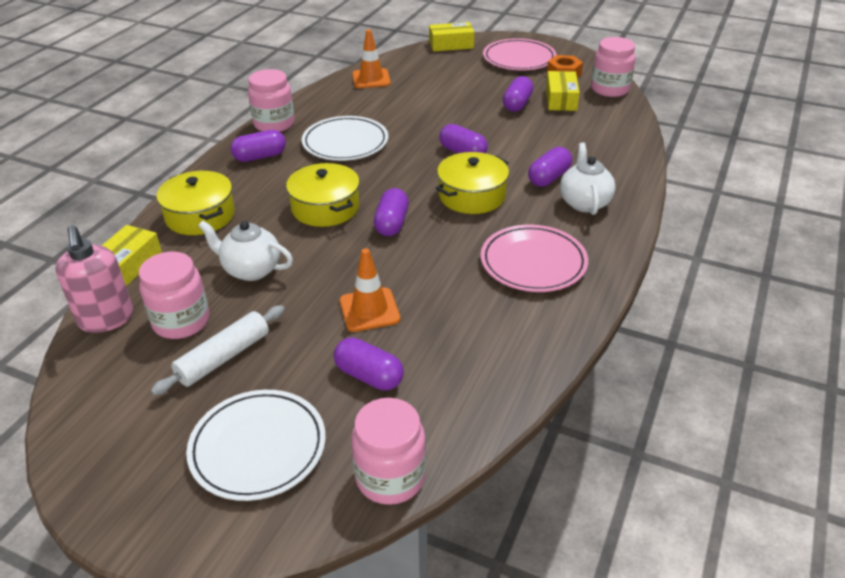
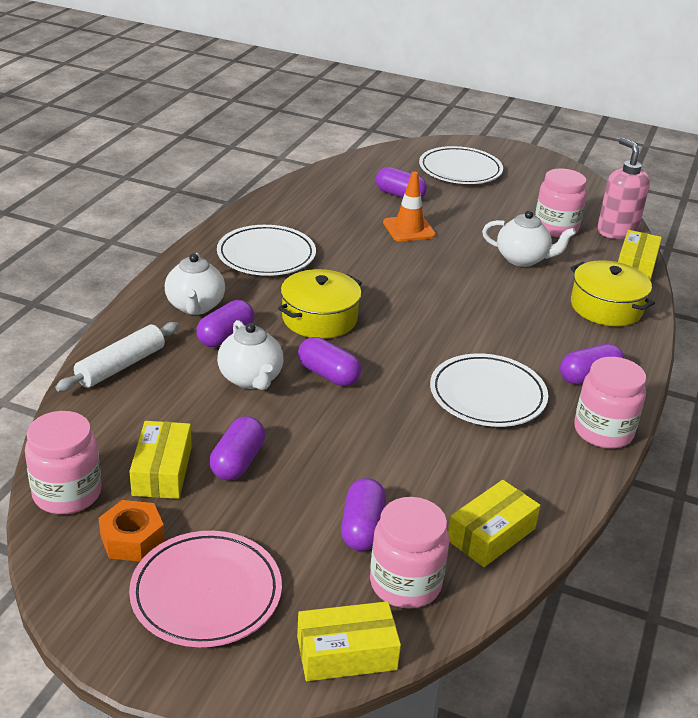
camera: 175 degrees right, 5 degrees down
(223, 357) = (508, 208): white rolling pin -> white rolling pin (121, 366)
(325, 208) = (478, 311): yellow pot -> none
(371, 79) = (491, 534): orange traffic cone -> yellow box
(390, 477) = (377, 157): pink jar -> pink jar (405, 583)
(391, 223) = (404, 293): purple capsule -> purple capsule (362, 528)
(520, 148) = (251, 379): none -> white teapot
(533, 262) = (266, 255): pink plate -> white plate

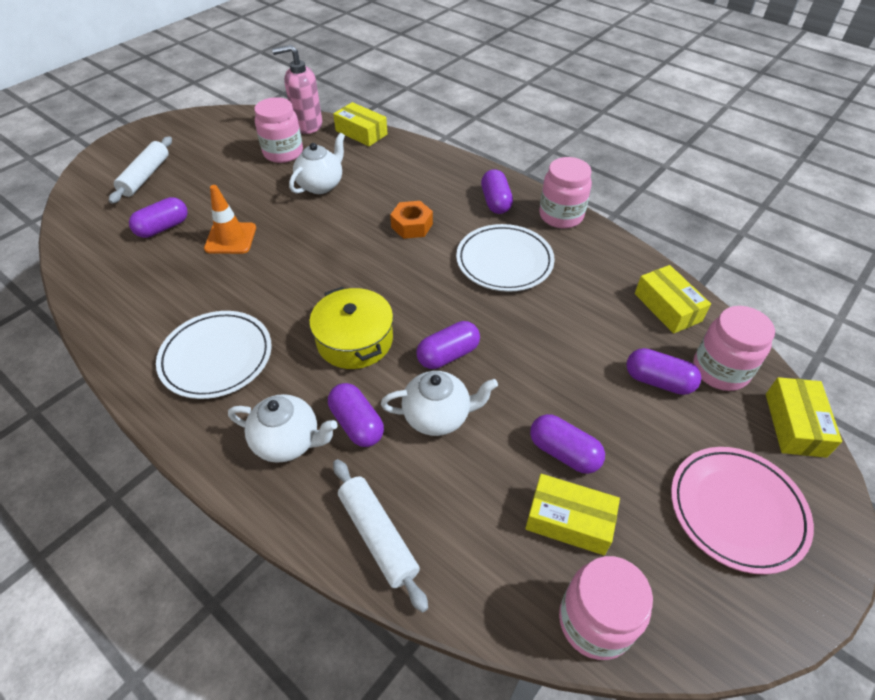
camera: 70 degrees left, 15 degrees up
(132, 539) = (667, 563): orange nut -> orange nut (412, 225)
(460, 170) = (145, 176): white plate -> white rolling pin
(606, 307) = (410, 165): yellow pot -> none

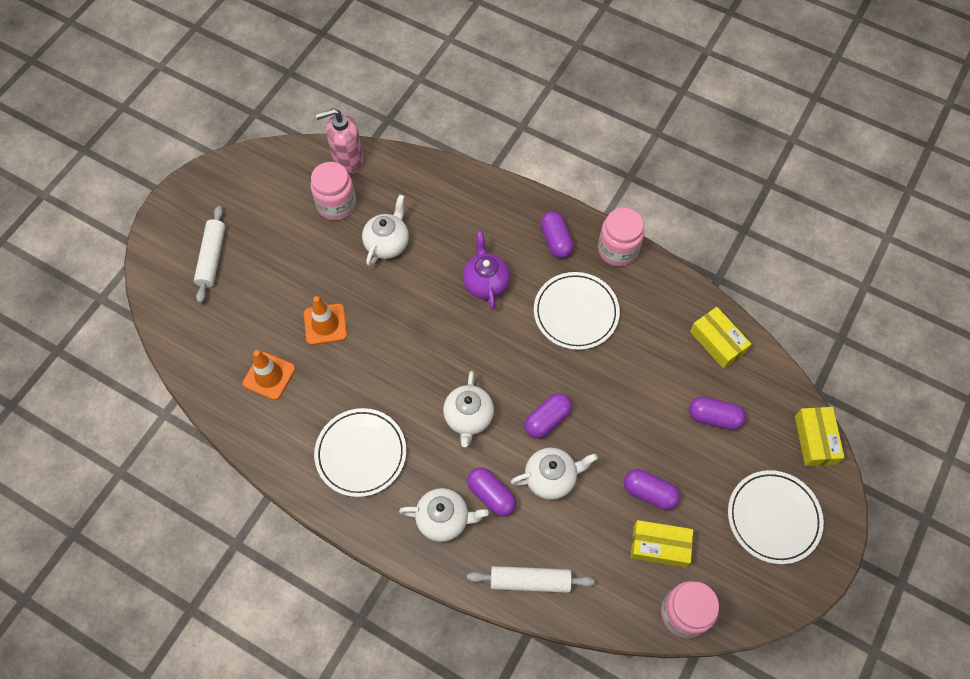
camera: 10 degrees left, 15 degrees up
(150, 273) = (269, 376): none -> orange traffic cone
(163, 228) = (258, 321): purple capsule -> none
(355, 340) = (468, 418): yellow pot -> white teapot
(361, 132) = (406, 163): yellow box -> none
(378, 536) = (530, 581): white rolling pin -> white rolling pin turned 45 degrees counterclockwise
(412, 225) = (486, 283): orange nut -> purple teapot
(720, 370) = (760, 399): pink jar -> none
(737, 510) = (773, 518): pink plate -> white plate

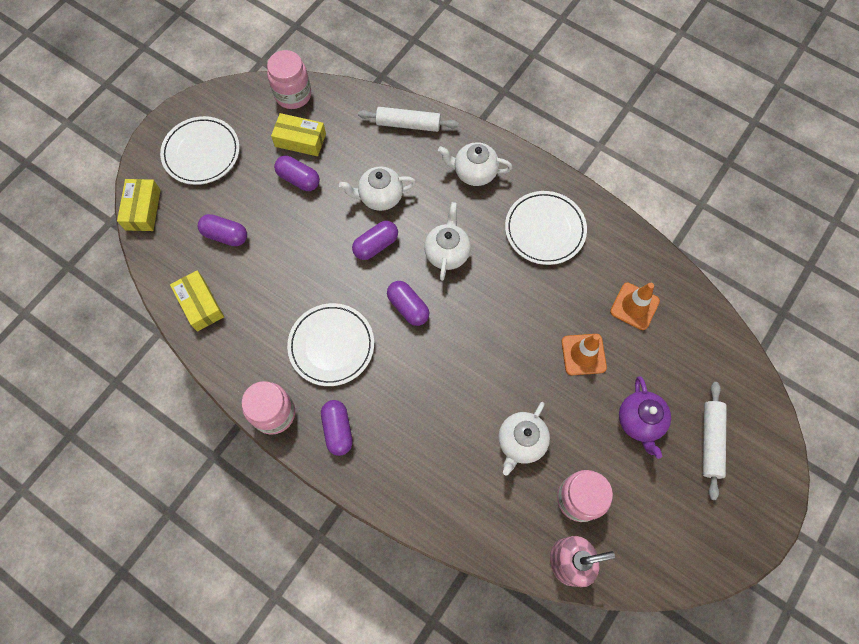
camera: 175 degrees left, 5 degrees up
(486, 283) = (418, 386): purple teapot -> purple teapot (640, 421)
(491, 495) = (433, 188): purple capsule -> purple capsule (408, 307)

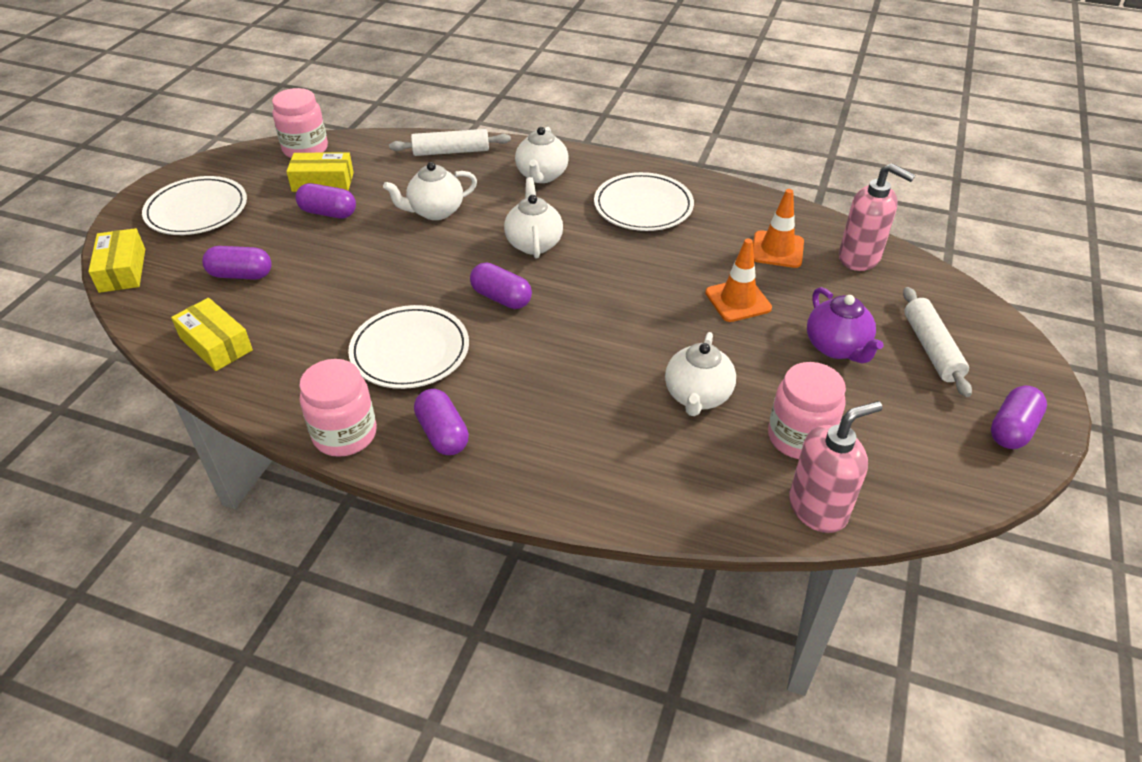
camera: 15 degrees left, 25 degrees down
(376, 245) = (442, 251): purple capsule -> purple capsule (1012, 429)
(474, 172) = (542, 176): white teapot -> white teapot turned 75 degrees counterclockwise
(696, 332) = (859, 258): none -> pink soap dispenser

